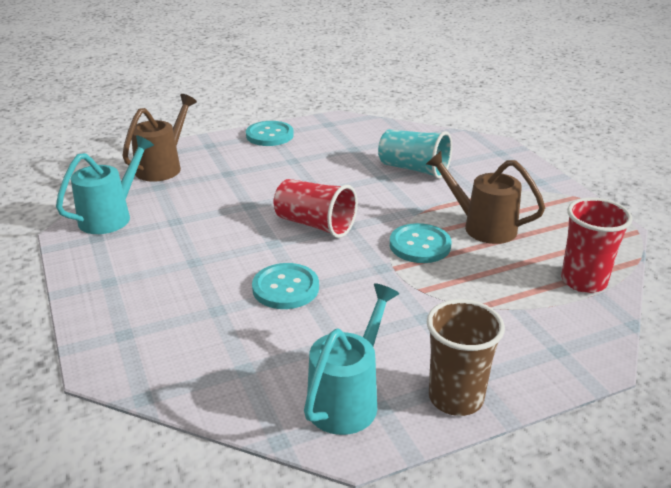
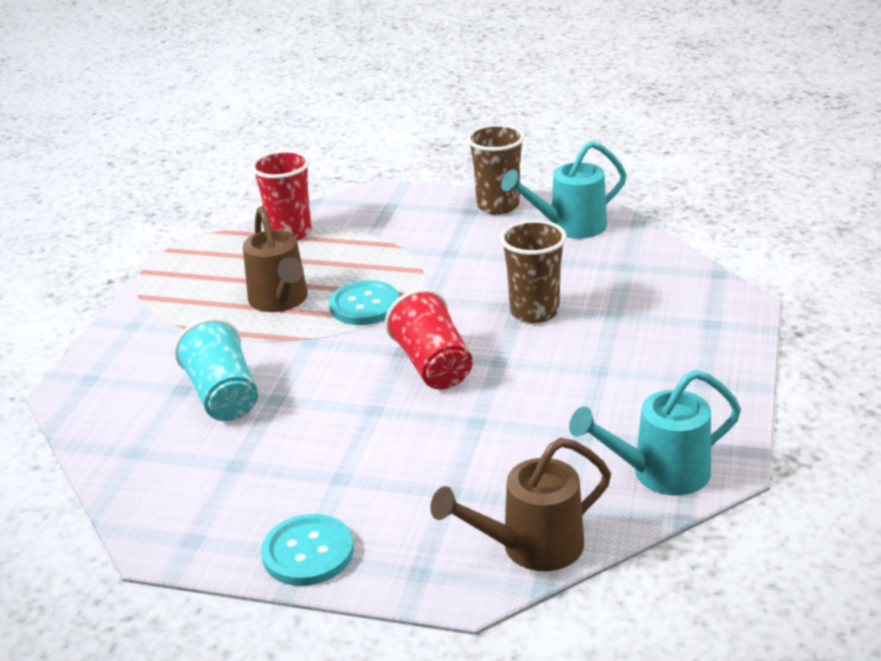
camera: 140 degrees left, 0 degrees up
(285, 288) = (534, 312): turquoise button -> brown cup

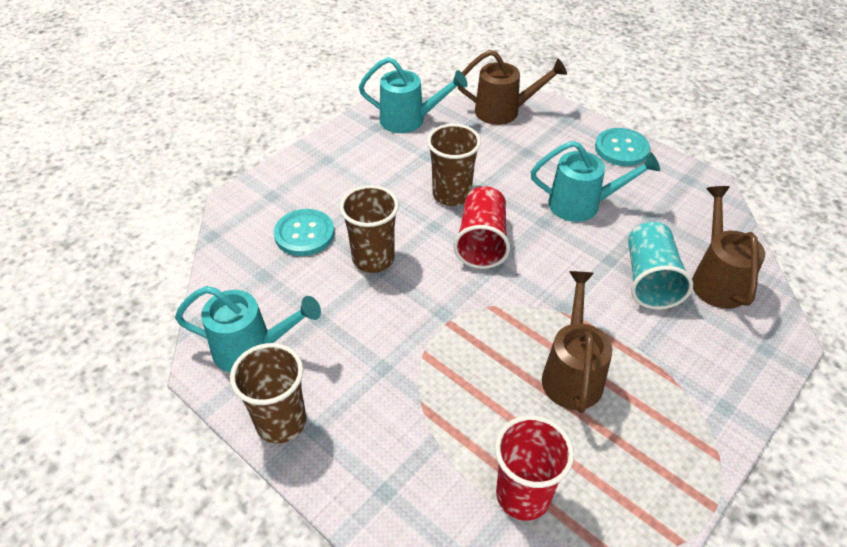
camera: 155 degrees left, 15 degrees up
(144, 422) = (716, 279): none -> brown watering can
(333, 447) = (582, 205): none -> turquoise watering can
(364, 305) = (499, 330): turquoise button -> turquoise button (304, 234)
(507, 399) = (451, 195): none -> brown cup

